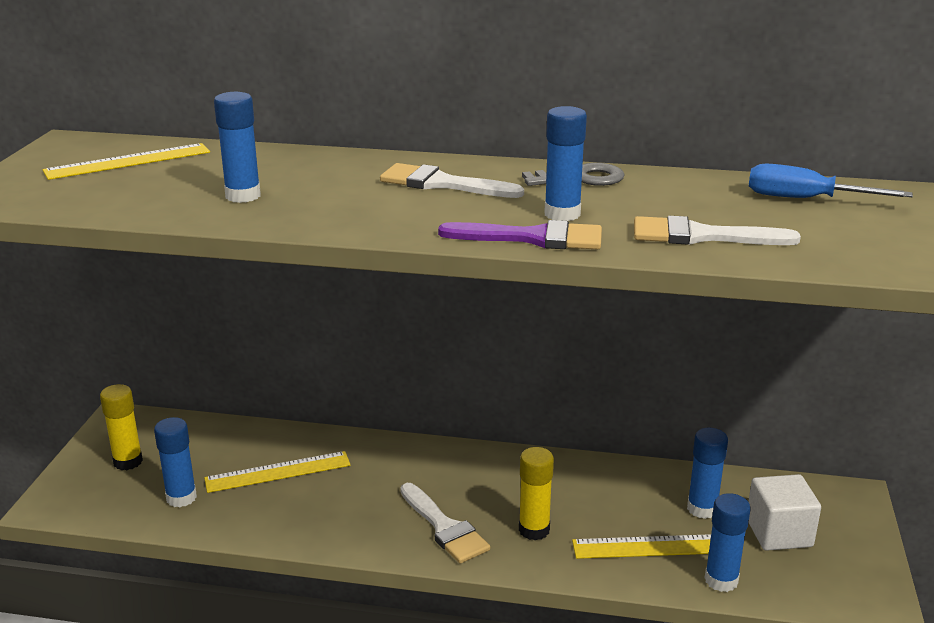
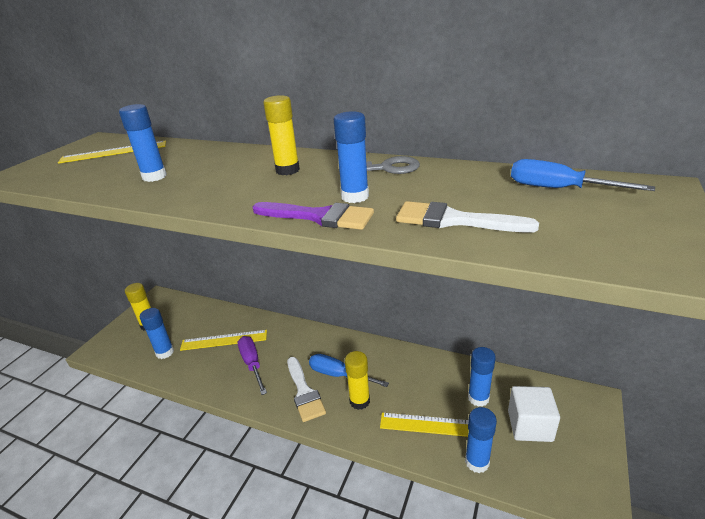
camera: 15 degrees right, 5 degrees up
(343, 499) = (252, 364): none -> purple screwdriver
(442, 184) = (287, 170): white brush -> yellow glue stick
(489, 501) = (338, 375): none -> blue screwdriver

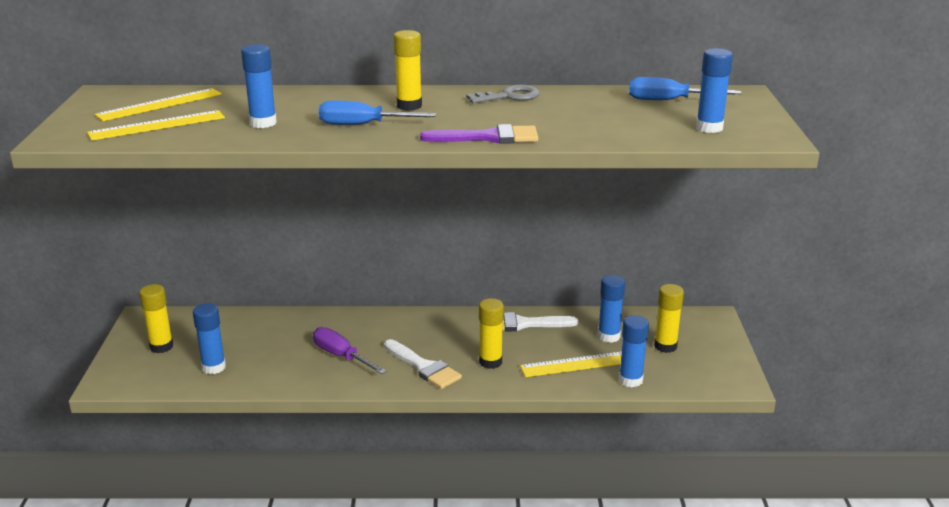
camera: 25 degrees left, 5 degrees down
(224, 340) = (285, 342): yellow ruler -> yellow ruler (157, 125)
(338, 375) = (452, 346): blue screwdriver -> blue screwdriver (362, 125)
(355, 197) = (503, 121): blue glue stick -> blue glue stick (709, 128)
(454, 220) = (604, 128): white brush -> white brush (523, 324)
(530, 425) = (665, 346): white cube -> yellow glue stick

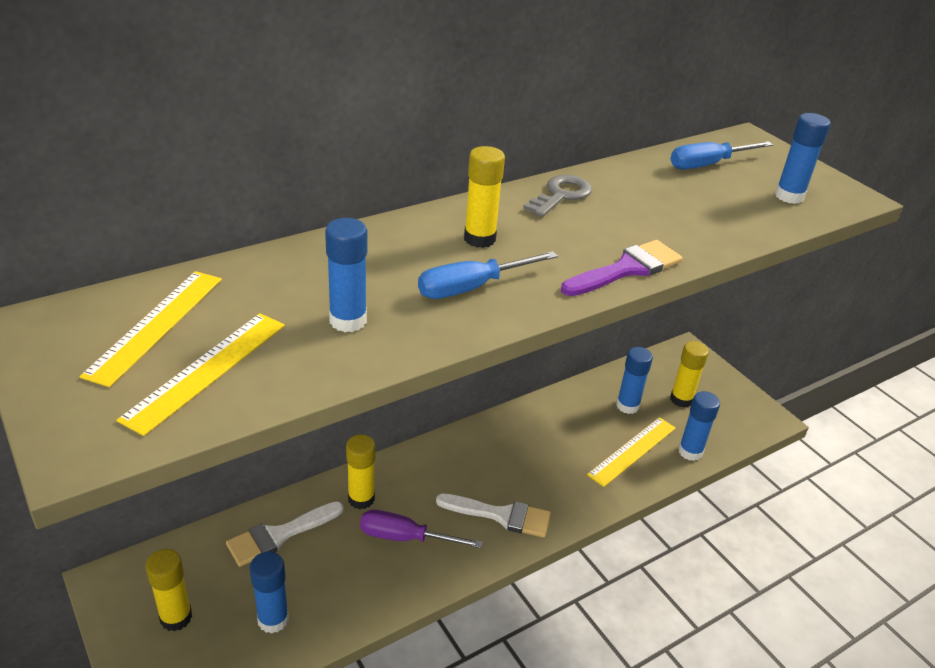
camera: 35 degrees left, 10 degrees up
(490, 362) = (556, 481): yellow glue stick -> yellow glue stick (361, 499)
(523, 324) = (542, 420): white brush -> white brush (279, 535)

